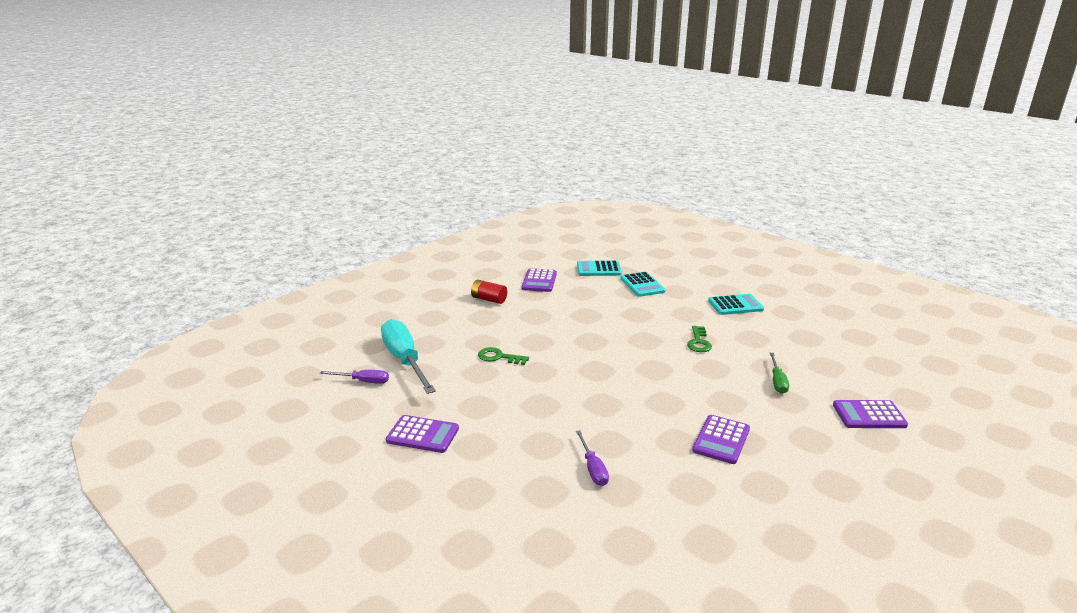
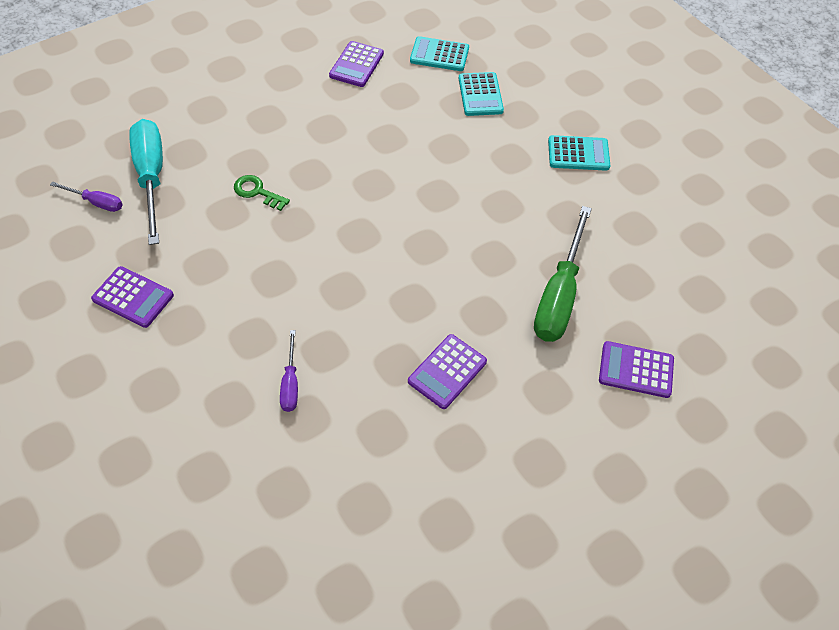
camera: 10 degrees right, 30 degrees up
(489, 299) = (283, 88): red battery -> none
(698, 342) = (500, 211): green key -> none
(777, 381) = (559, 295): green screwdriver -> green screwdriver, size x2.02

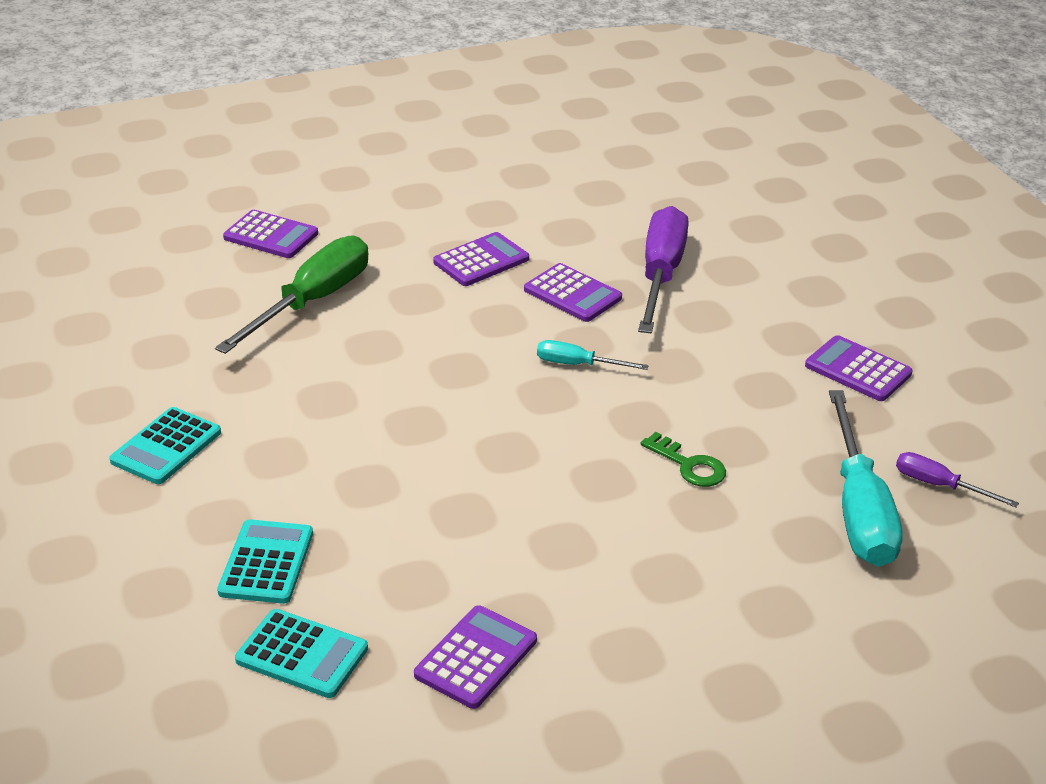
camera: 165 degrees left, 20 degrees down
(290, 383) = (661, 274): purple screwdriver -> purple screwdriver, size x2.02
(343, 265) = (577, 364): none -> turquoise screwdriver
(361, 343) = (572, 294): none -> purple calculator
(578, 154) = (166, 447): turquoise calculator -> turquoise calculator turned 75 degrees counterclockwise

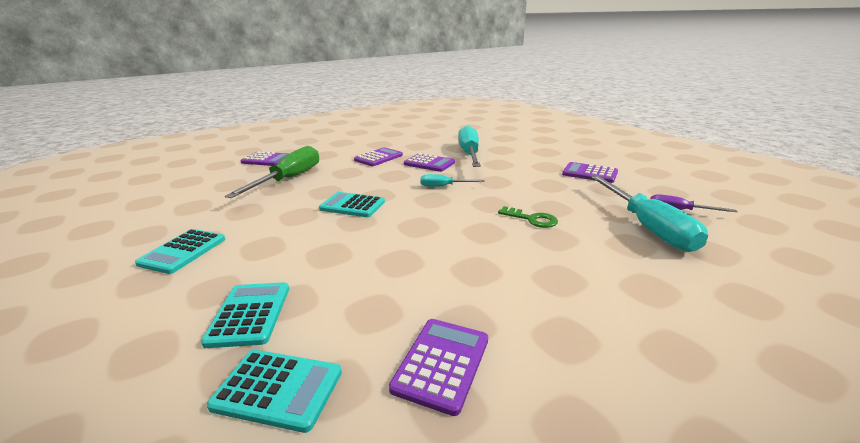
camera: 10 degrees left, 10 degrees down
(413, 389) = (352, 205): none -> turquoise calculator
(661, 274) = (469, 154): purple screwdriver -> turquoise screwdriver

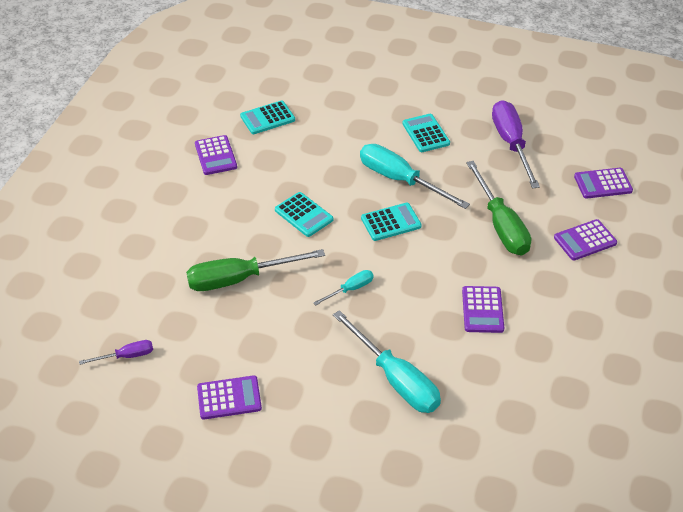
camera: 140 degrees right, 20 degrees up
(160, 212) = (511, 144): none -> purple screwdriver
(249, 314) = (324, 130): turquoise calculator -> turquoise calculator (303, 215)
(429, 163) = (413, 327): purple calculator -> purple calculator (603, 184)
(532, 219) = (239, 279): green key -> green screwdriver
(647, 227) = (149, 315): turquoise screwdriver -> turquoise screwdriver (400, 180)

